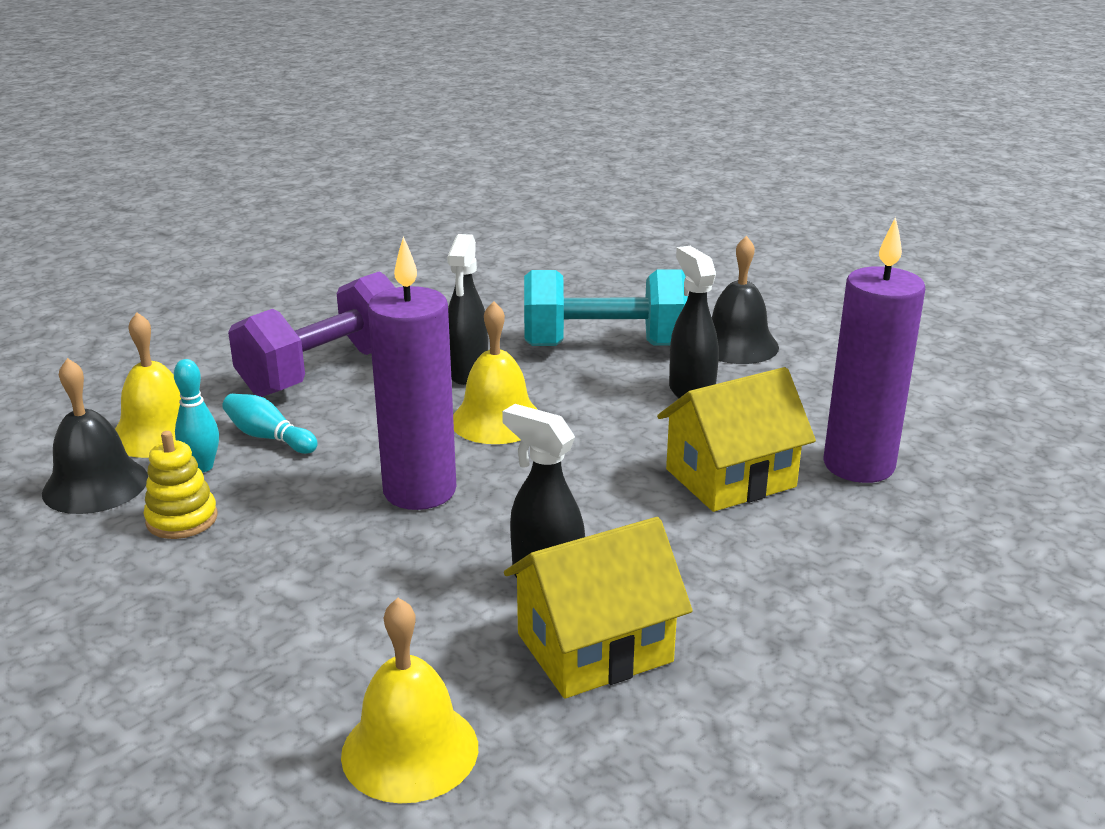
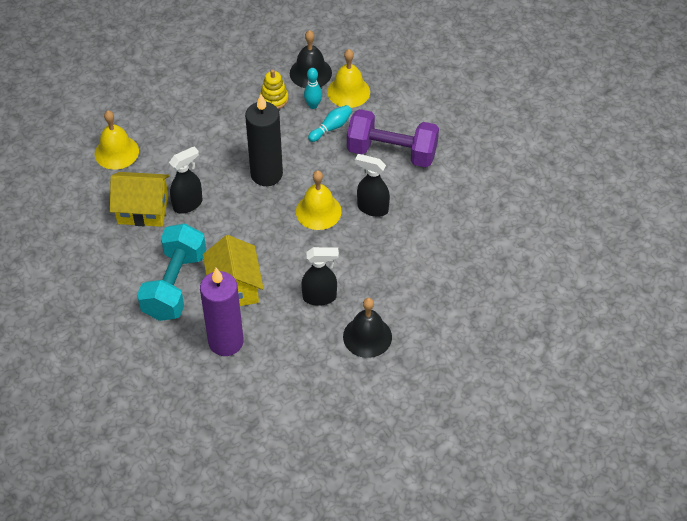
camera: 105 degrees right, 25 degrees up
(325, 371) = (392, 152): purple dumbbell -> purple dumbbell turned 45 degrees counterclockwise
(419, 491) = (266, 174): purple candle -> black candle
(594, 647) = (143, 209): yellow house -> yellow house turned 75 degrees counterclockwise
(604, 345) = (385, 274): turquoise dumbbell -> turquoise dumbbell (174, 285)

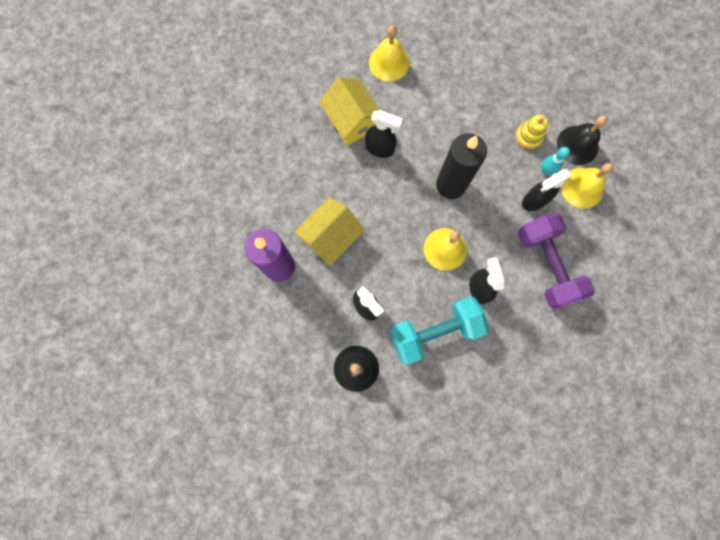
camera: 55 degrees right, 25 degrees up
(174, 285) = (302, 193): turquoise dumbbell -> turquoise dumbbell (434, 332)
(331, 128) = (534, 200): turquoise bowling pin -> black spray bottle

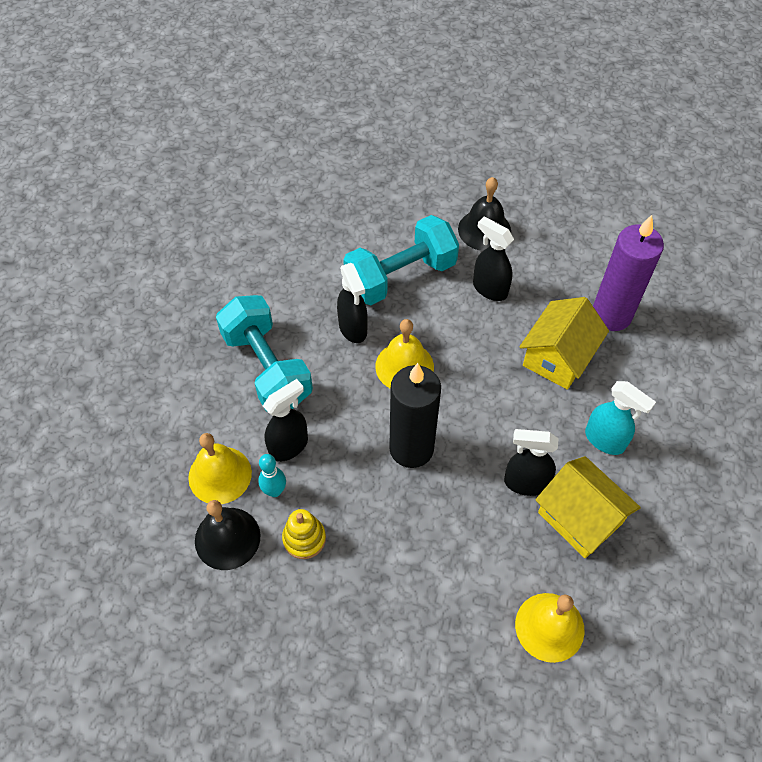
camera: 170 degrees right, 20 degrees down
(318, 169) = (605, 440): none -> turquoise spray bottle
(546, 265) = (267, 367): purple dumbbell -> turquoise dumbbell

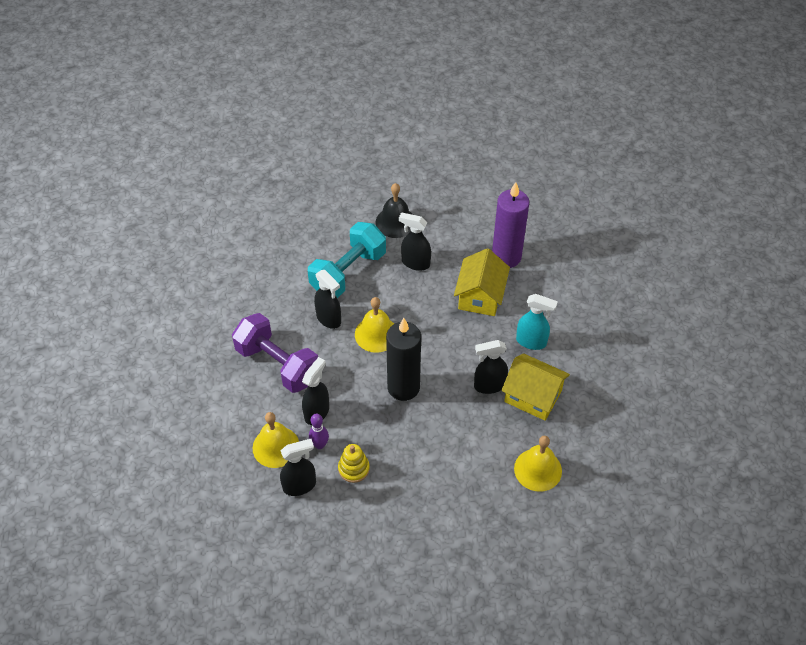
camera: 20 degrees left, 5 degrees down
(227, 538) = (300, 485): black bell -> black spray bottle
(267, 367) = (278, 364): turquoise dumbbell -> purple dumbbell
(274, 491) = (319, 445): turquoise bowling pin -> purple bowling pin

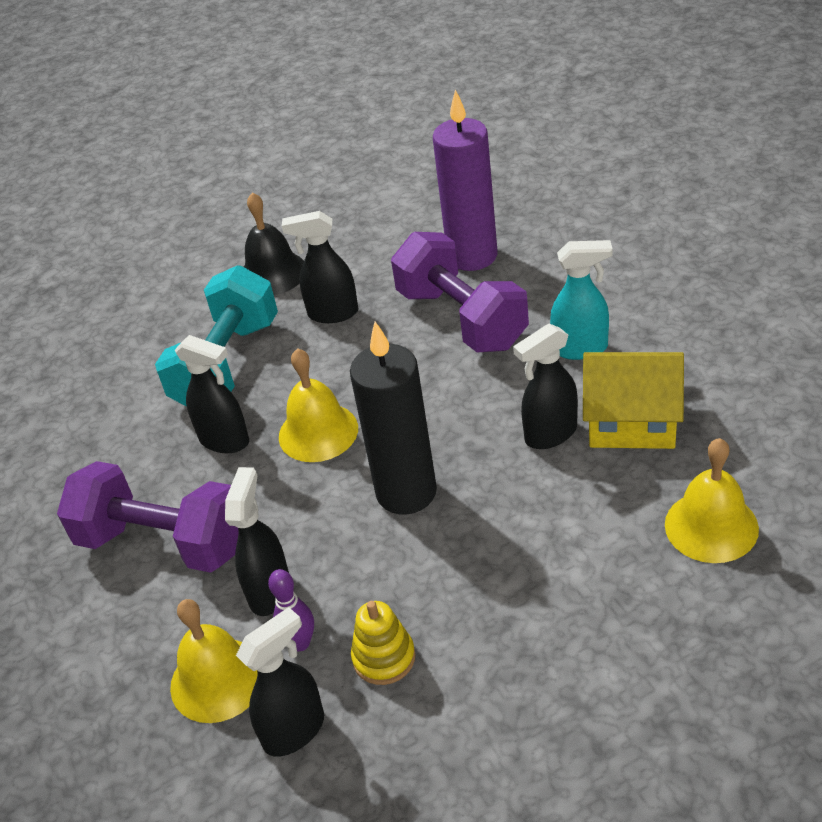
camera: 15 degrees left, 10 degrees down
(480, 296) = (462, 319): yellow house -> purple dumbbell

